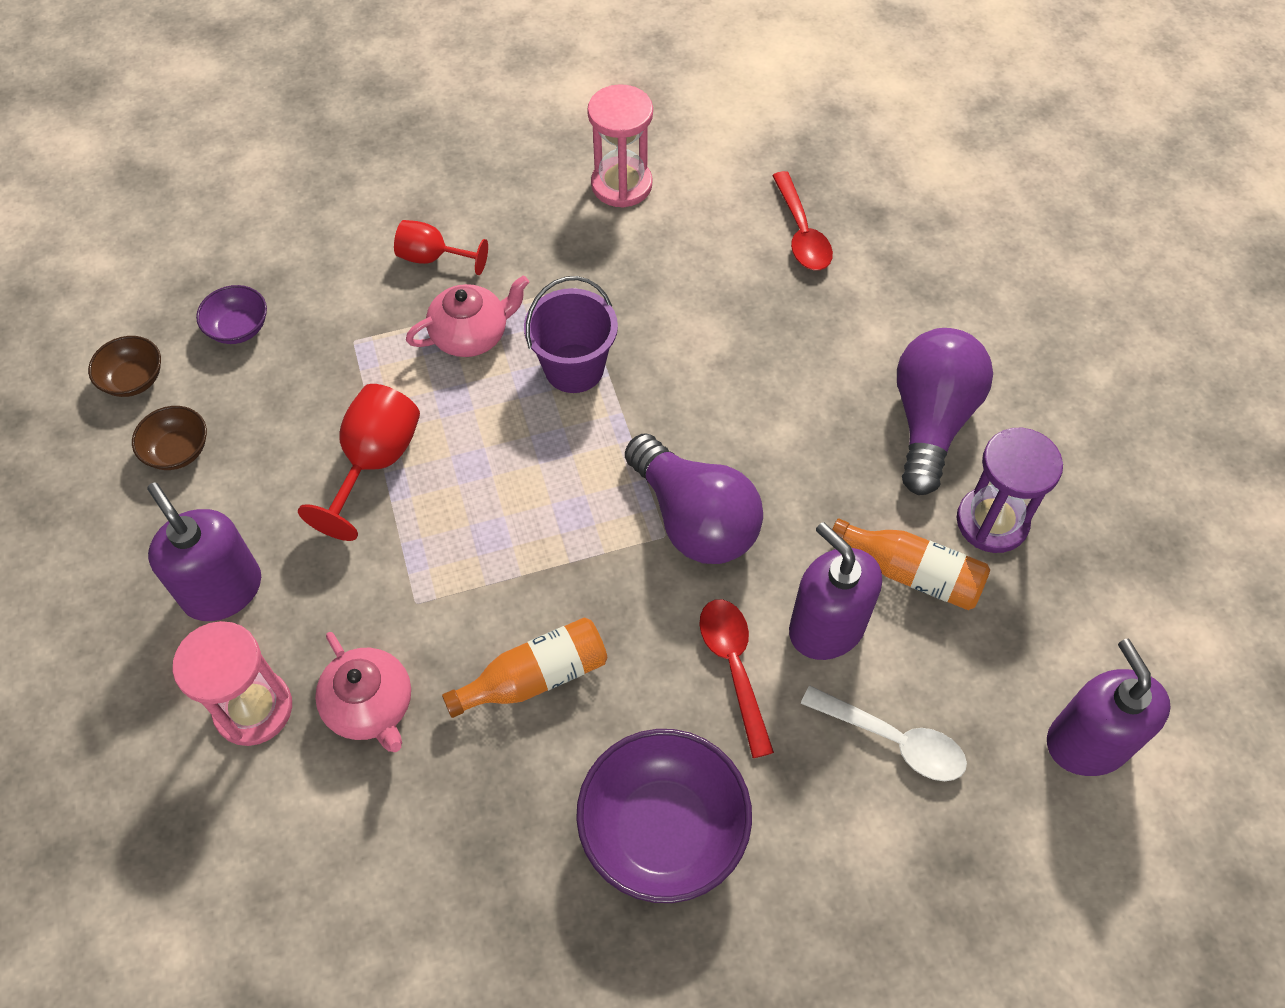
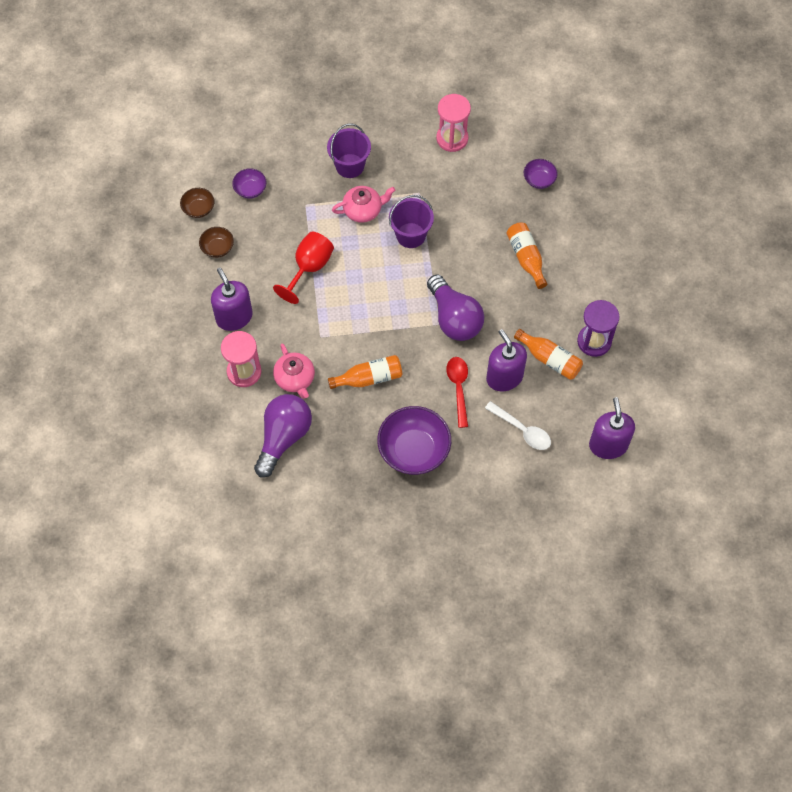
camera: 10 degrees right, 5 degrees up
(433, 258) = (350, 166): red goblet -> purple bucket
(801, 233) = (539, 180): red spoon -> purple bowl
(812, 378) = (526, 258): none -> orange bottle
(930, 421) = (578, 288): purple light bulb -> purple light bulb (283, 437)

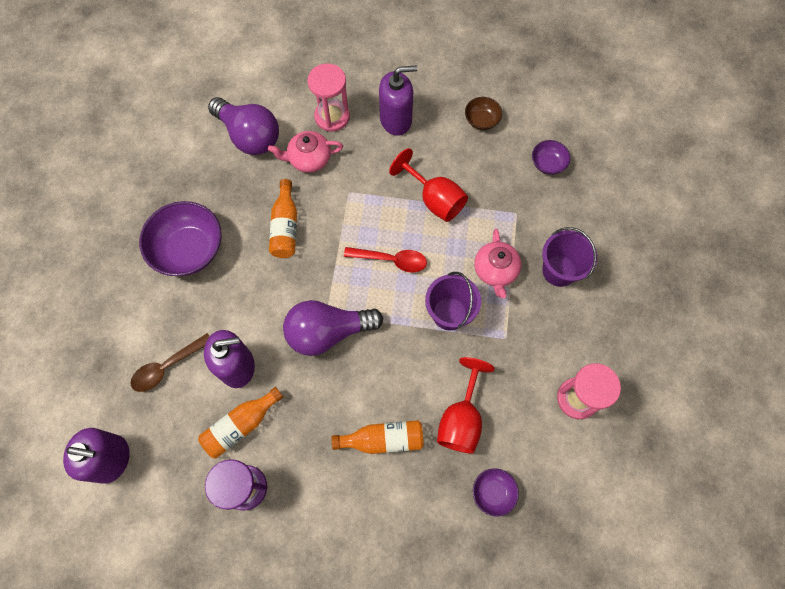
camera: 105 degrees right, 5 degrees up
(198, 209) = (533, 112): brown bowl -> none
(458, 388) = (242, 313): red spoon -> red spoon (391, 260)
(493, 210) = (461, 419): none -> red goblet
(522, 430) = (167, 367): white spoon -> brown spoon

